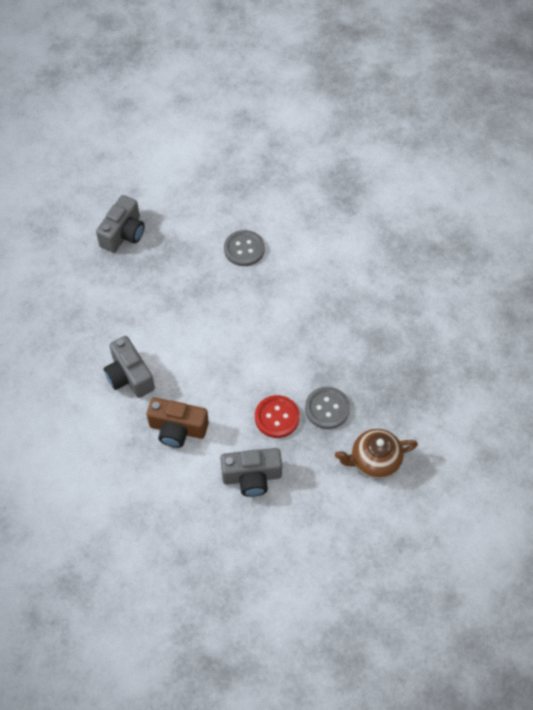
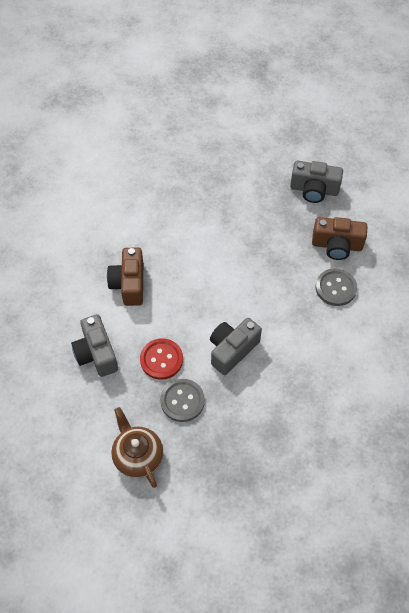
camera: 75 degrees right, 0 degrees up
(129, 376) = (170, 235): grey camera -> grey camera (232, 350)
(197, 234) = (337, 245): none -> brown camera

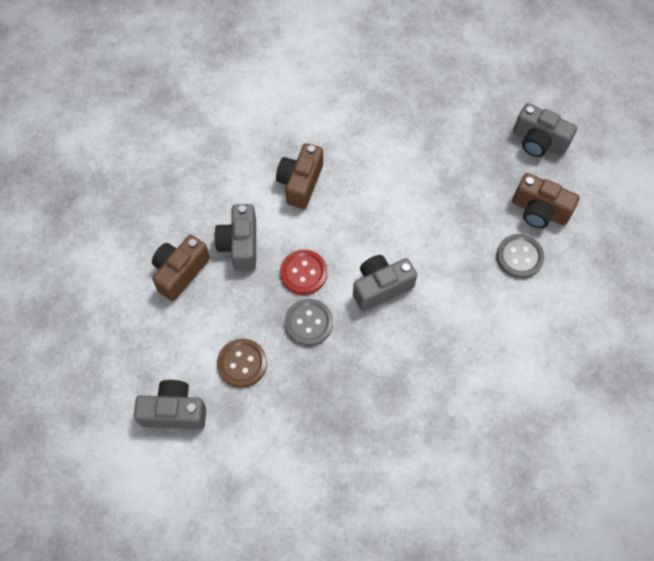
camera: 20 degrees right, 5 degrees up
(51, 395) = (180, 272): none -> brown camera
(93, 519) = (174, 412): none -> grey camera
(137, 456) = (242, 363): brown teapot -> brown button

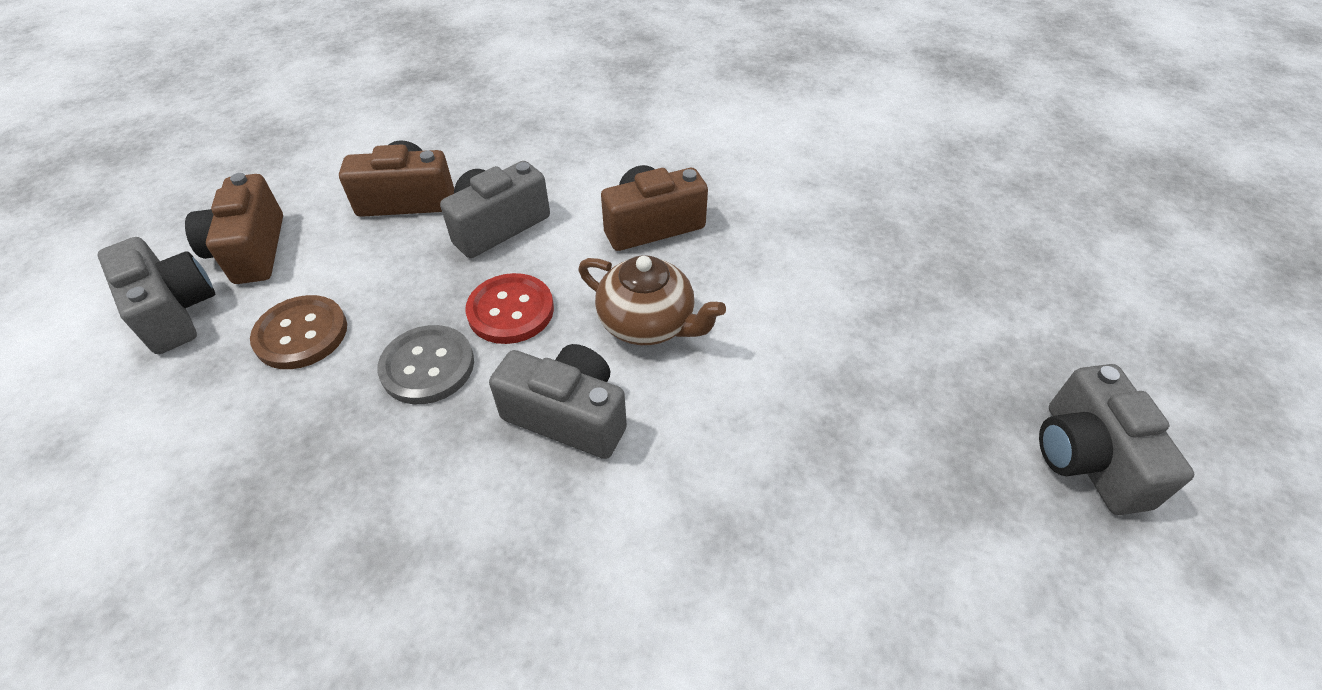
camera: 50 degrees right, 15 degrees down
(358, 227) = (648, 323): none -> brown teapot
(519, 257) = (834, 592): grey button -> none
(539, 211) = (964, 558): brown camera -> brown camera (251, 250)

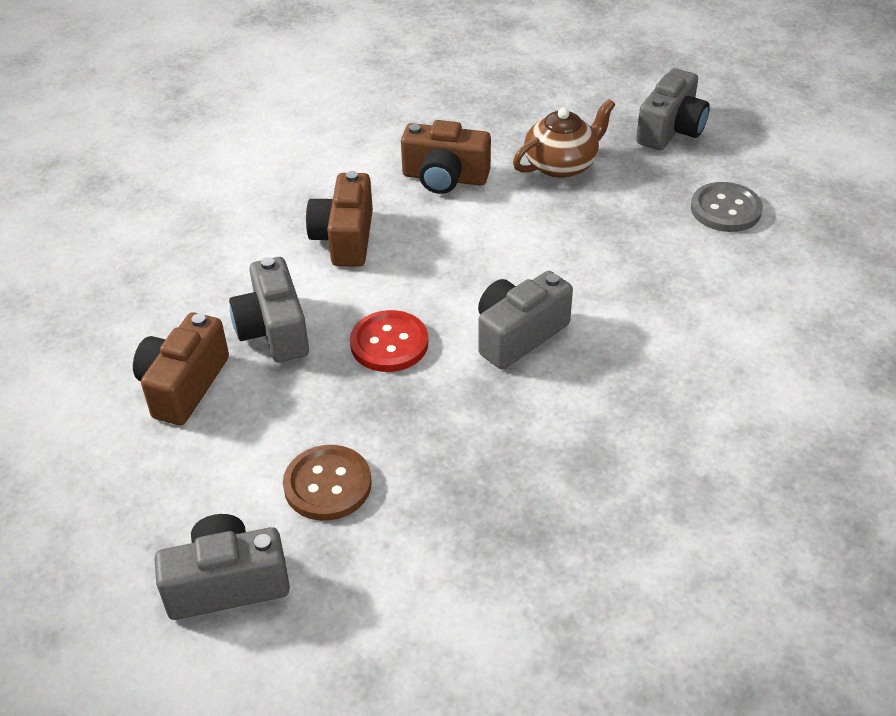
camera: 65 degrees left, 5 degrees down
(251, 250) = (172, 516): brown camera -> brown camera (445, 178)
(427, 366) = (421, 405): grey button -> grey button (725, 209)
(648, 323) = (454, 271): brown teapot -> brown teapot (562, 165)
(1086, 458) = (670, 130): grey camera -> grey camera turned 75 degrees counterclockwise

